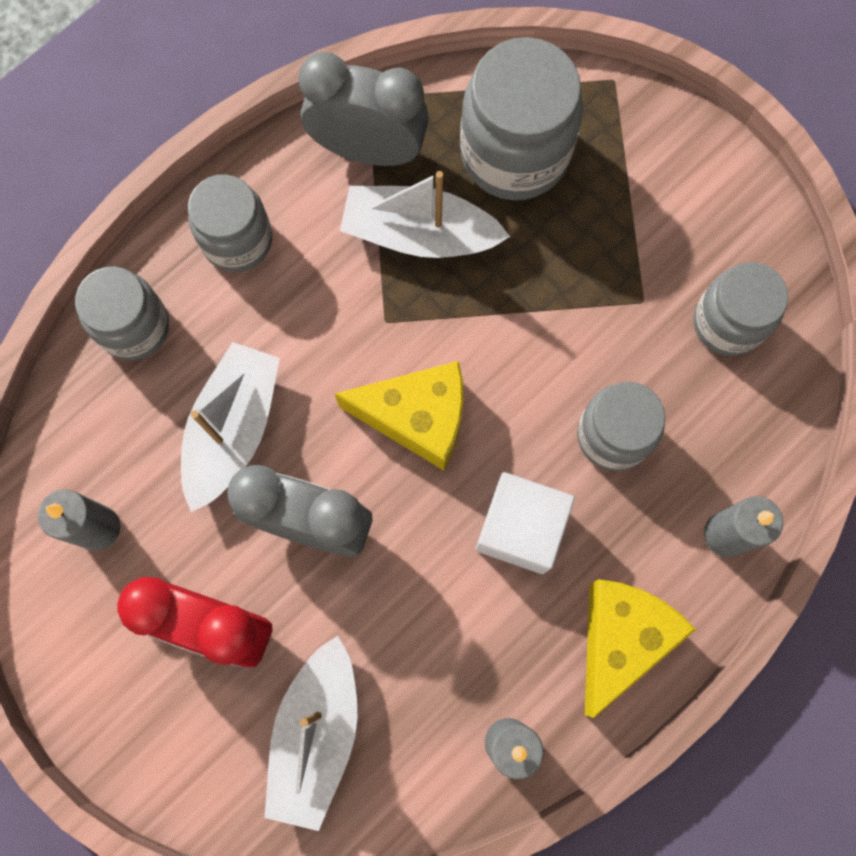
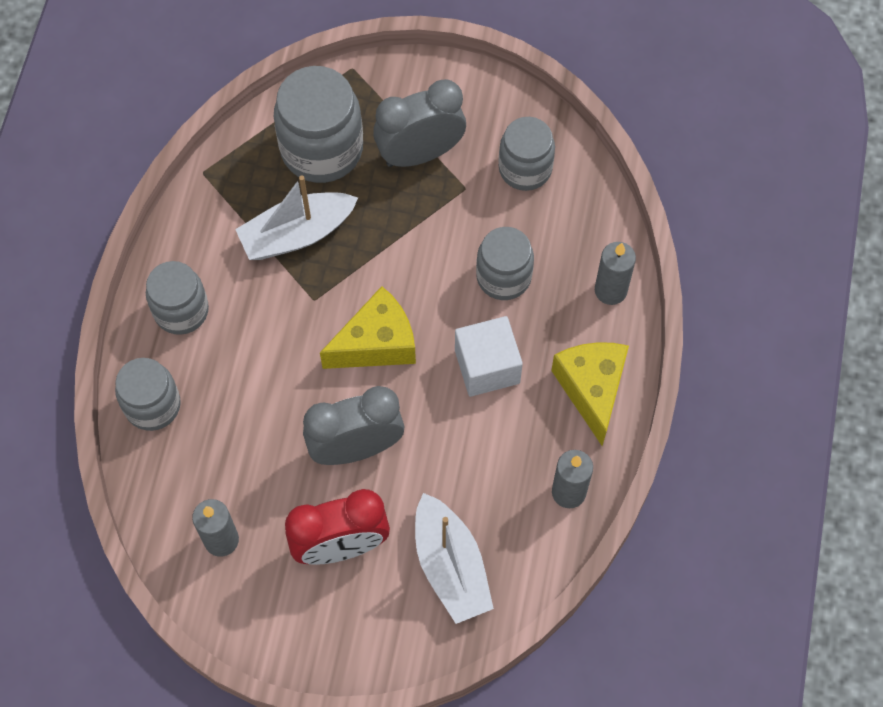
camera: 35 degrees left, 10 degrees down
(233, 429) = (264, 425): white boat -> none
(368, 150) = (226, 204): grey clock -> grey clock (420, 154)

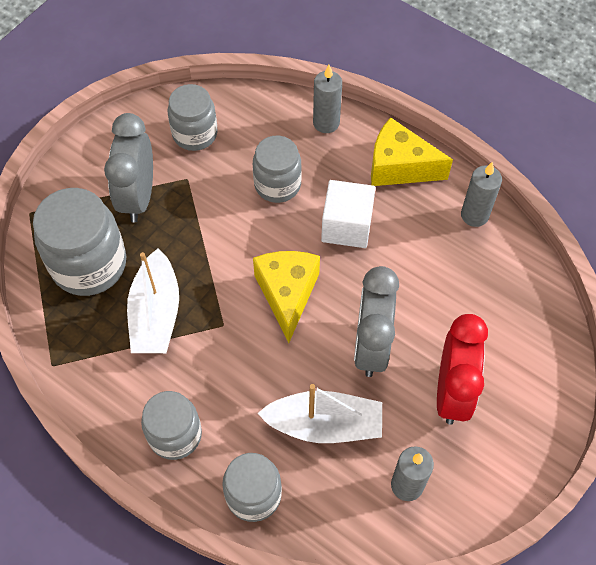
camera: 65 degrees left, 5 degrees down
(450, 566) = (501, 318): white boat -> white boat (324, 424)

